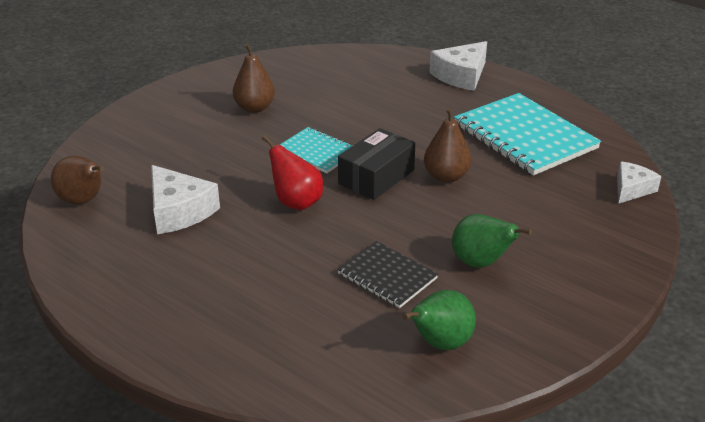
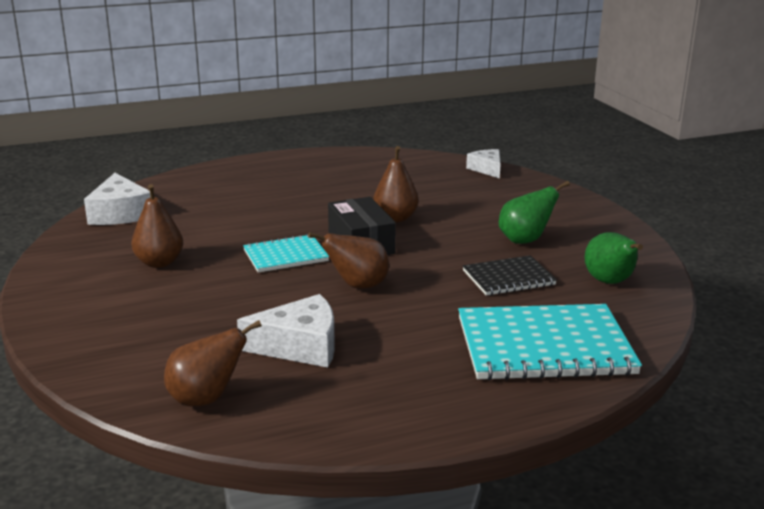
camera: 60 degrees left, 10 degrees down
(296, 202) = (357, 286): red pear -> brown pear
(461, 76) = (250, 169): white cheese -> white cheese (120, 213)
(524, 136) = (375, 177): turquoise notebook -> turquoise notebook (544, 346)

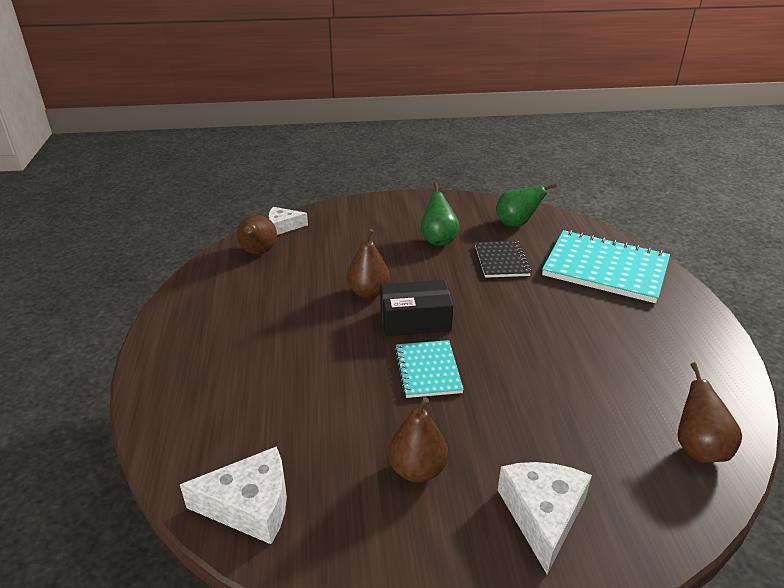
camera: 75 degrees left, 10 degrees up
(300, 346) = (607, 382): white cheese -> white cheese (542, 515)
(357, 286) = (501, 335): brown pear -> brown pear (258, 252)
(544, 346) = (605, 268): turquoise notebook -> turquoise notebook turned 75 degrees counterclockwise

